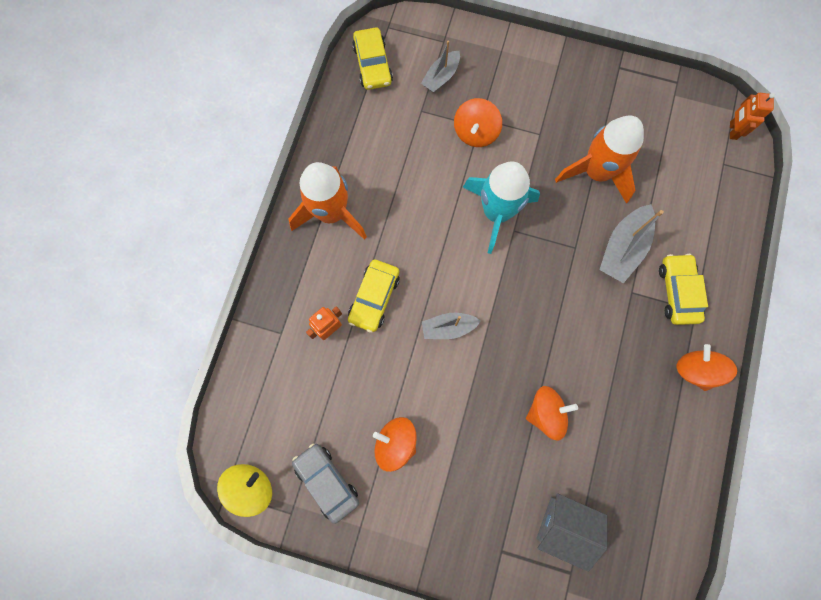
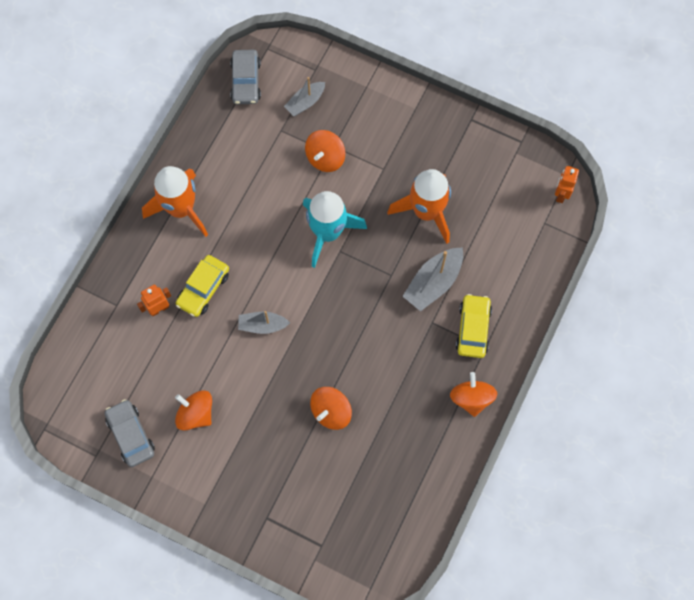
camera: 10 degrees right, 5 degrees down
(251, 487) = (66, 428): yellow spinning top -> none
(373, 65) = (246, 81): yellow car -> grey car
(546, 413) = (331, 411): orange spinning top -> orange spinning top turned 135 degrees clockwise
(564, 526) = (325, 507): grey house -> none

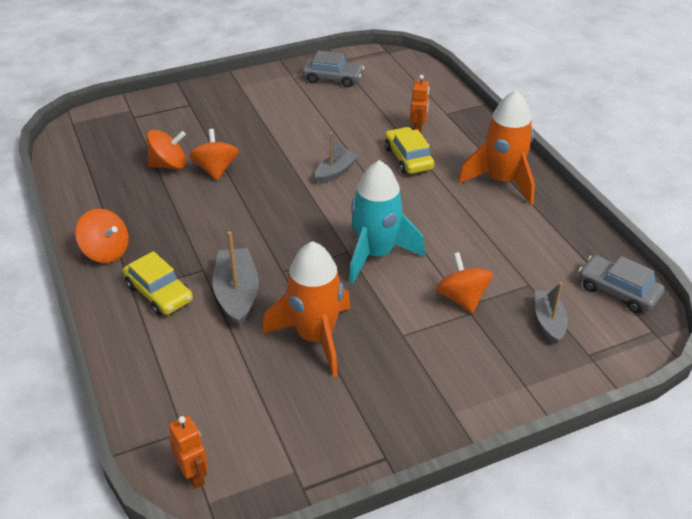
camera: 130 degrees right, 30 degrees down
(196, 414) = (308, 109): orange spinning top -> orange spinning top (169, 165)

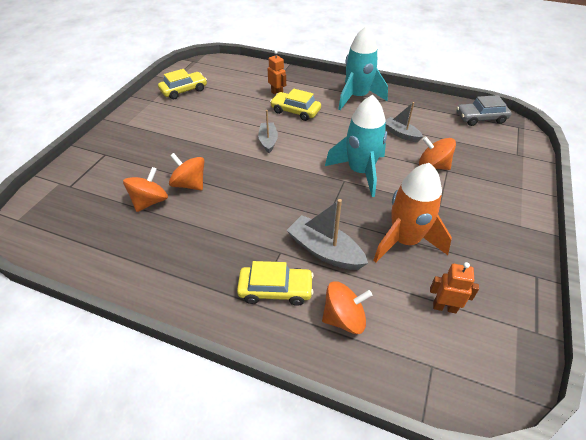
camera: 45 degrees left, 5 degrees up
(106, 252) = (193, 292): orange spinning top -> orange spinning top (344, 318)
(194, 476) = (482, 387): orange robot -> orange robot (444, 307)
(333, 78) = (184, 90): grey car -> yellow car
(501, 181) = (357, 97): orange rocket -> turquoise rocket
(548, 322) = (481, 151): grey boat -> grey boat (401, 134)

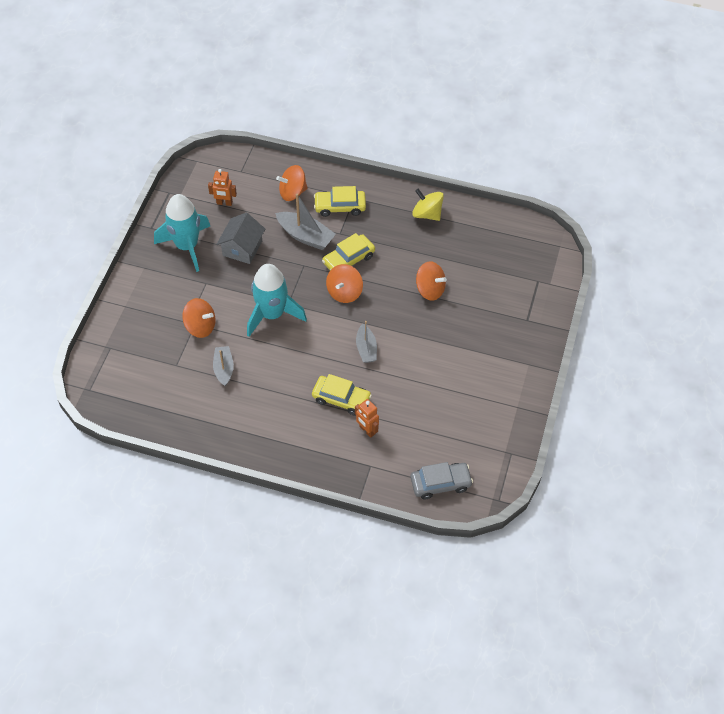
camera: 175 degrees right, 10 degrees up
(150, 201) = (458, 269): orange spinning top -> orange spinning top (344, 292)
(158, 271) = (427, 214): none -> yellow spinning top
(184, 90) = (486, 429): yellow car -> yellow car (348, 259)
(357, 97) = (266, 431): turquoise rocket -> turquoise rocket (187, 246)
(401, 134) = (224, 369): grey boat -> grey boat turned 135 degrees counterclockwise
(405, 241) = (242, 248): orange rocket -> grey house
(480, 118) = (127, 401): grey car -> grey car (440, 483)

